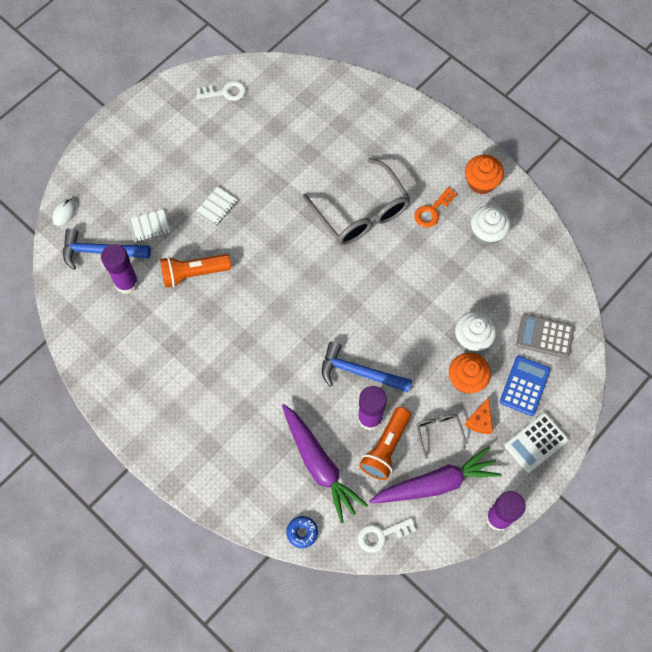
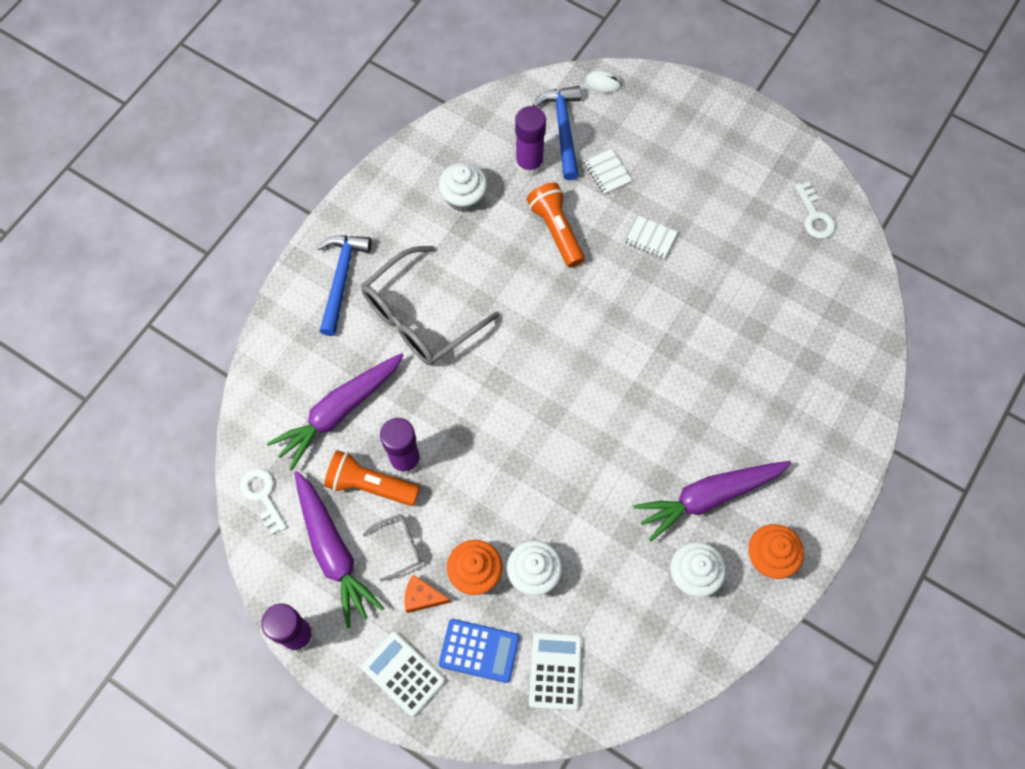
camera: 80 degrees right, 0 degrees up
(145, 339) = (464, 197): none -> white cupcake
(302, 532) = (256, 406): blue donut -> none
(359, 372) = (463, 439): blue hammer -> blue hammer (341, 279)
(361, 213) = (683, 408): grey glasses -> grey glasses (419, 318)
(432, 211) = (709, 497): orange key -> purple carrot
(545, 336) = (555, 671): grey calculator -> white calculator

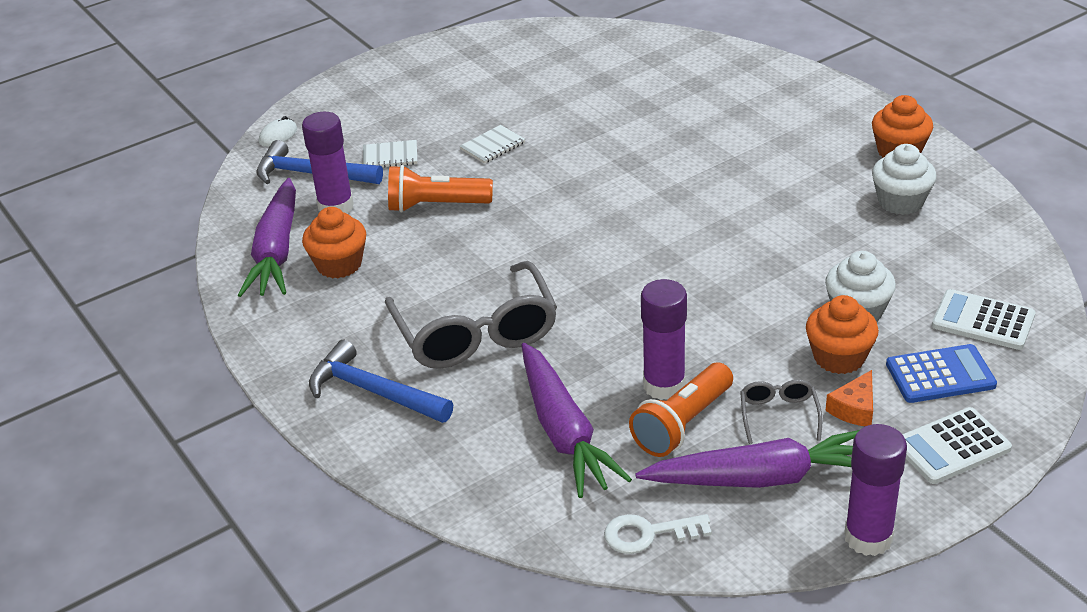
camera: 65 degrees left, 30 degrees down
(464, 197) = (339, 264): white cupcake -> orange cupcake
(479, 650) = (940, 375): blue calculator -> blue calculator turned 45 degrees clockwise
(709, 497) = (817, 173): purple carrot -> purple carrot (276, 251)
(814, 216) = (541, 47): white key -> none

